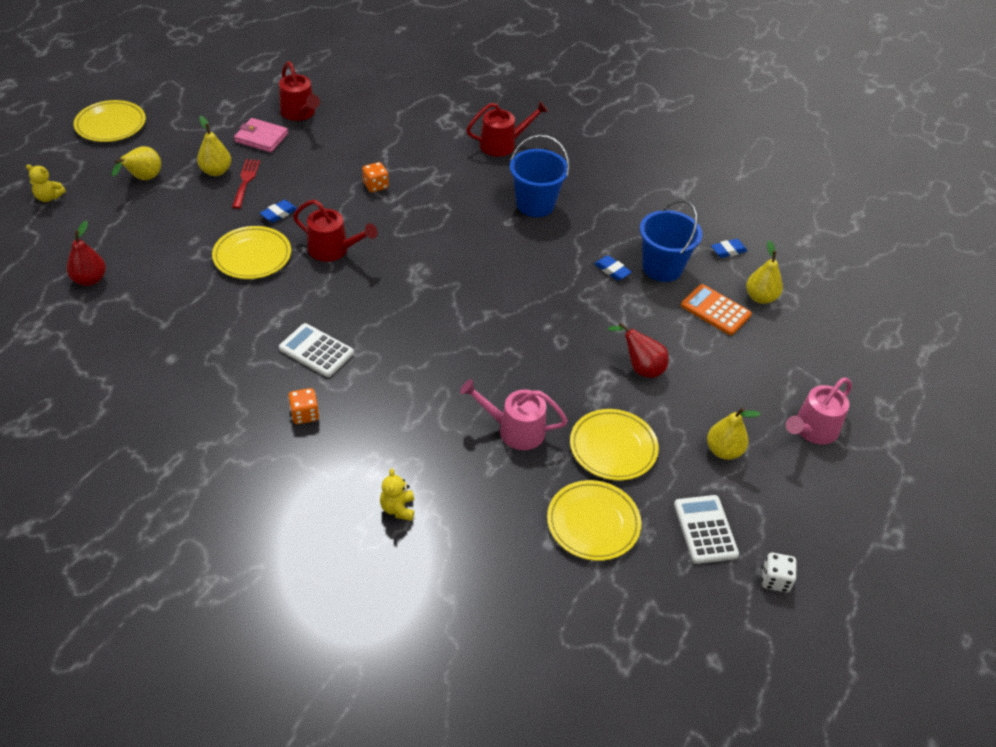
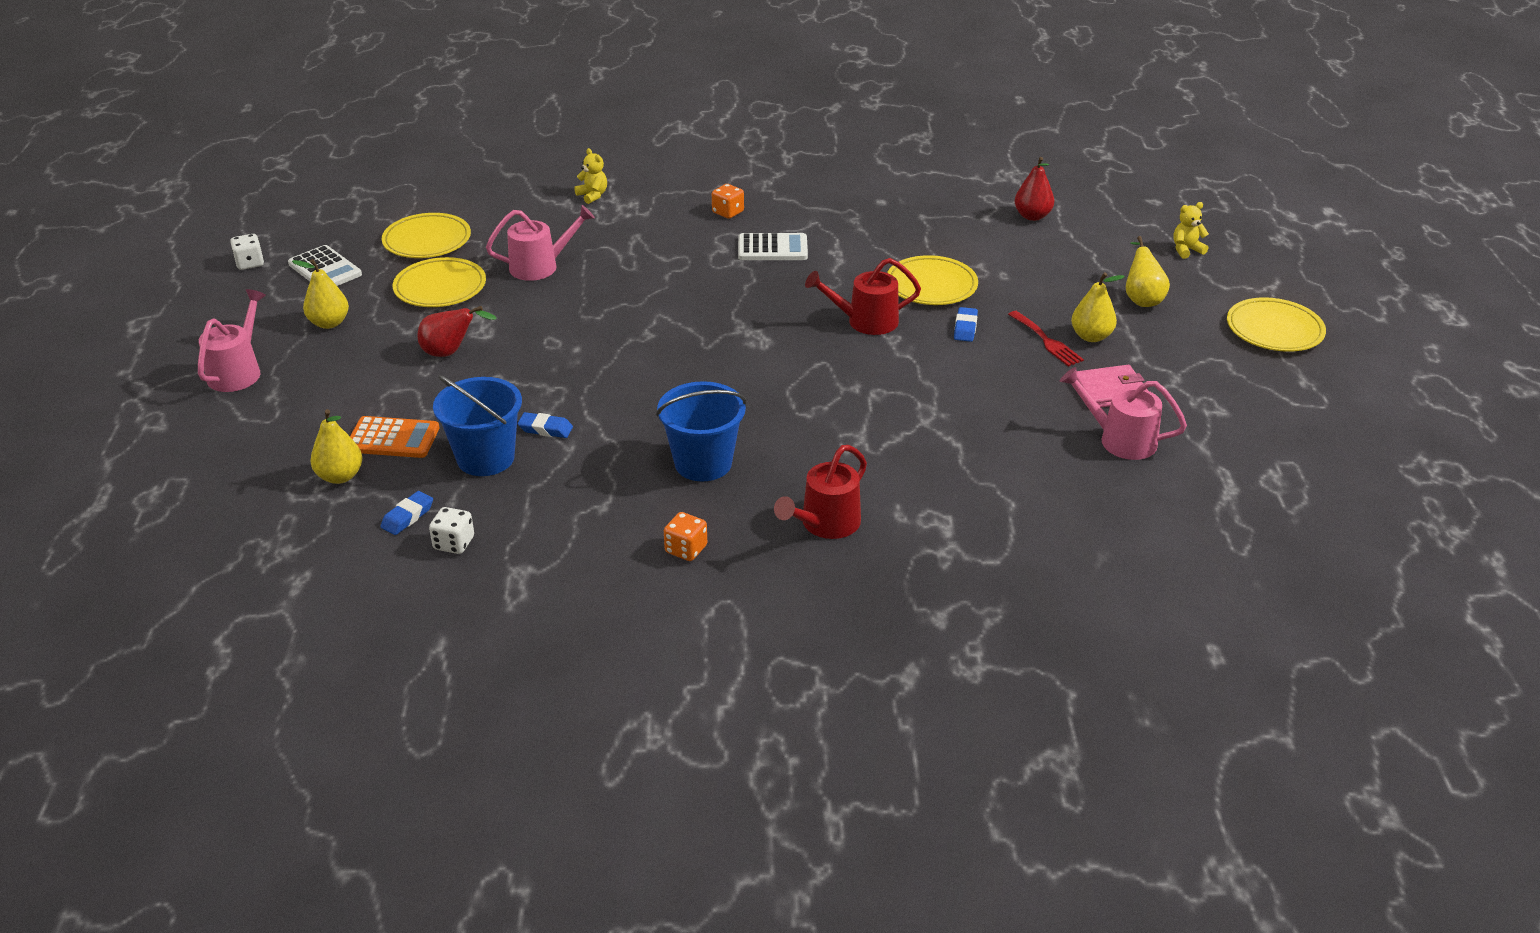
camera: 150 degrees right, 10 degrees down
(300, 113) = (1119, 440): red watering can -> pink watering can
(375, 185) = (910, 399): orange dice -> orange dice (686, 549)
(708, 223) = (454, 543): none -> white dice

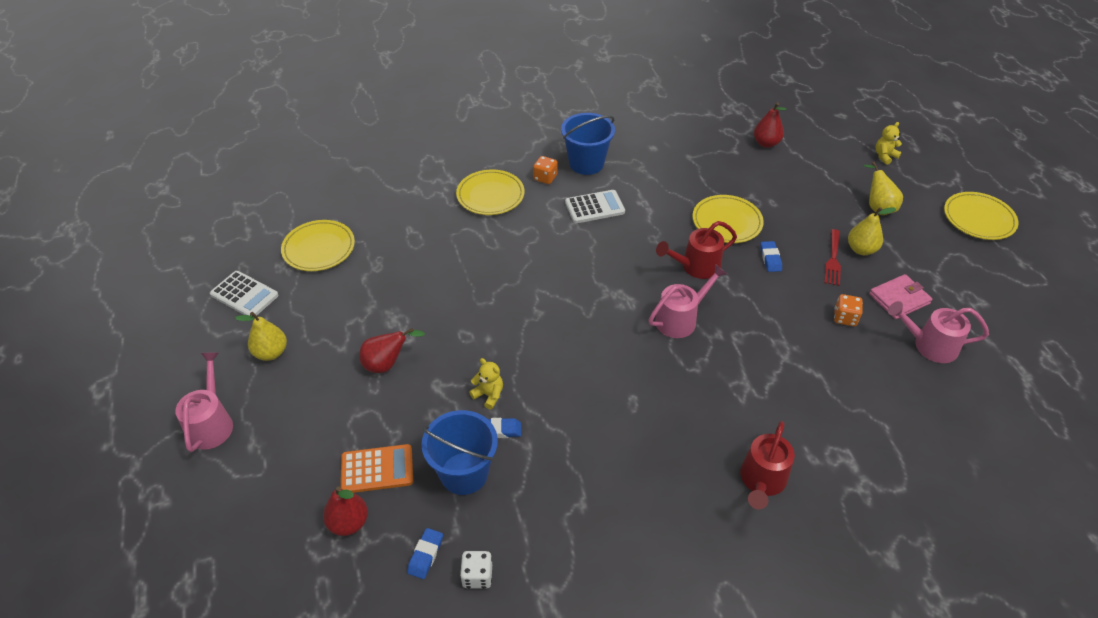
camera: 15 degrees left, 10 degrees up
(250, 263) = (176, 301): white dice -> none
(340, 476) = (348, 523): yellow pear -> red pear
(440, 287) = (350, 296): yellow plate -> yellow plate (490, 195)
(541, 266) = (423, 258): pink watering can -> pink watering can (681, 319)
(592, 196) = (434, 179): yellow teddy bear -> yellow teddy bear (489, 395)
(686, 549) = (668, 535): orange dice -> orange dice (845, 318)
(703, 463) = (640, 438): blue bucket -> blue bucket (586, 163)
(1047, 341) = (833, 260): red fork -> red fork turned 60 degrees clockwise

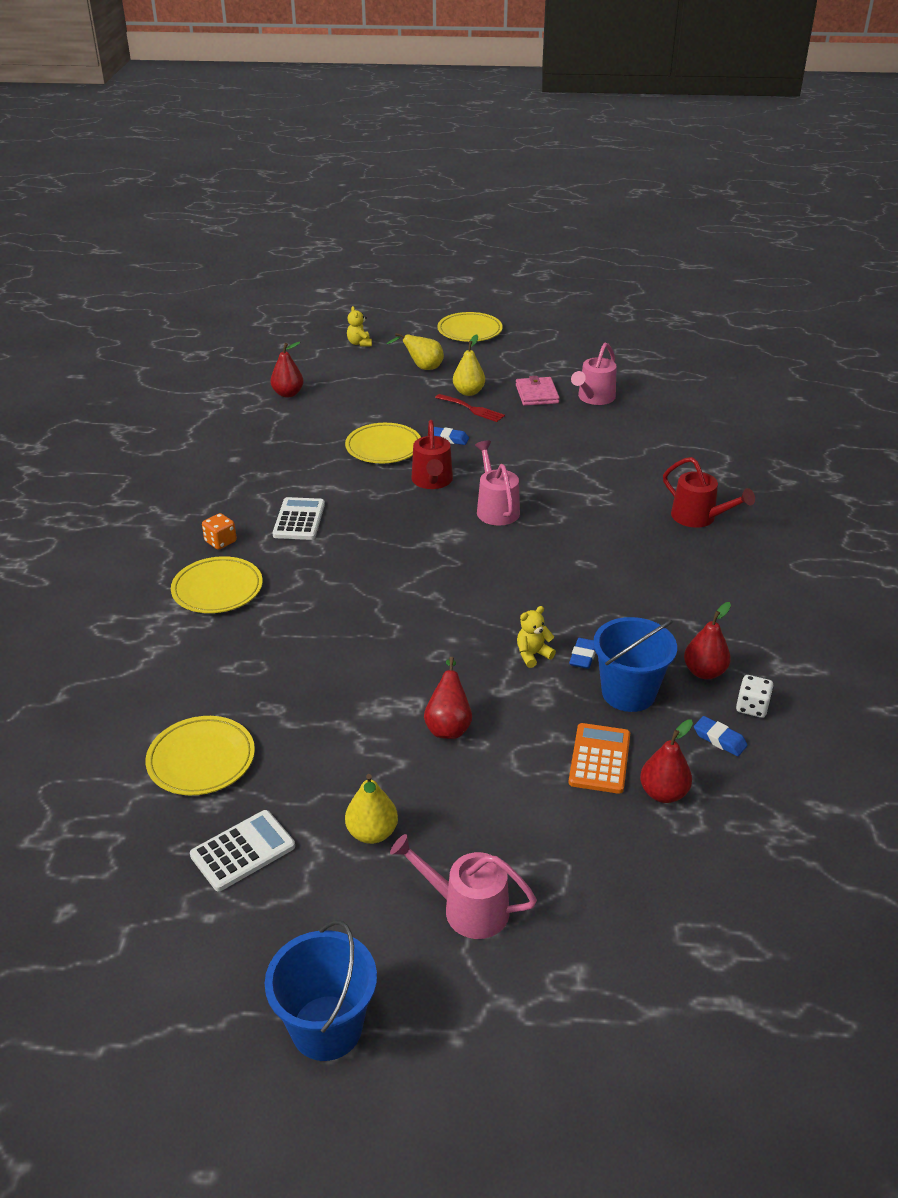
camera: 70 degrees left, 10 degrees down
(513, 527) = (704, 672): none -> red pear
(586, 163) = (221, 507): blue bucket -> blue bucket (327, 1027)
(845, 318) = (543, 425): orange dice -> none

